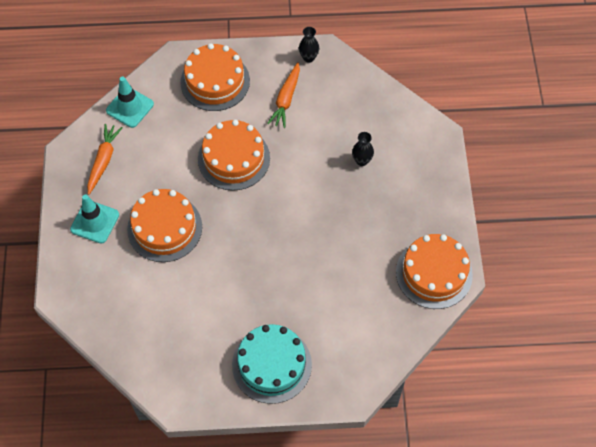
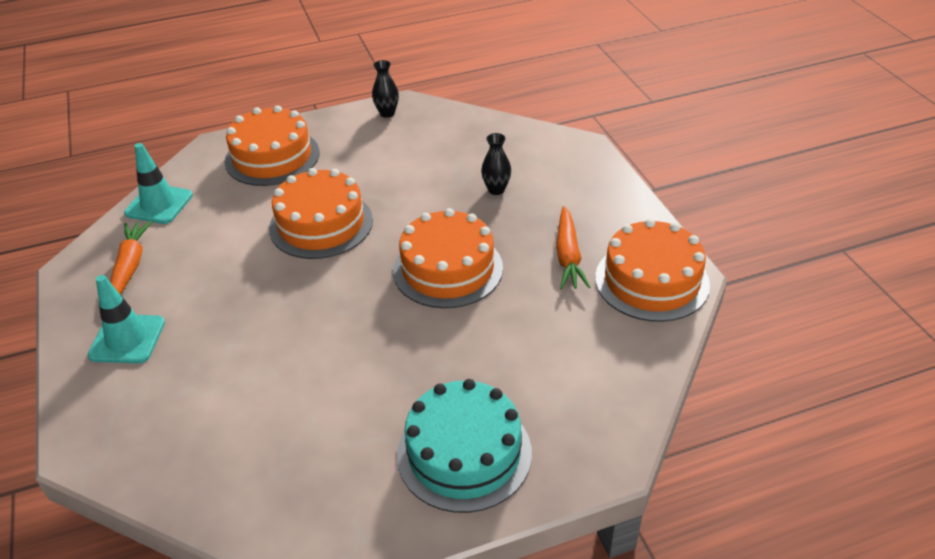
camera: 15 degrees left, 20 degrees down
(164, 228) = (240, 321): orange cake -> orange cake (448, 269)
(286, 99) = (372, 154): orange carrot -> orange carrot (568, 256)

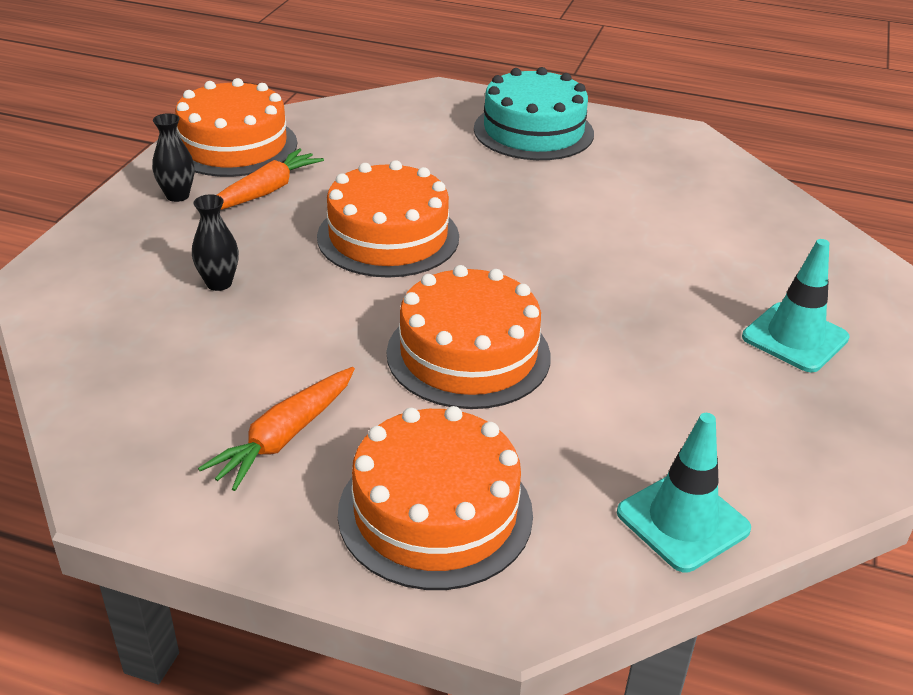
camera: 145 degrees left, 5 degrees down
(130, 266) = (766, 430): orange carrot -> orange carrot (285, 437)
(387, 113) = (164, 491): black vase -> black vase (177, 196)

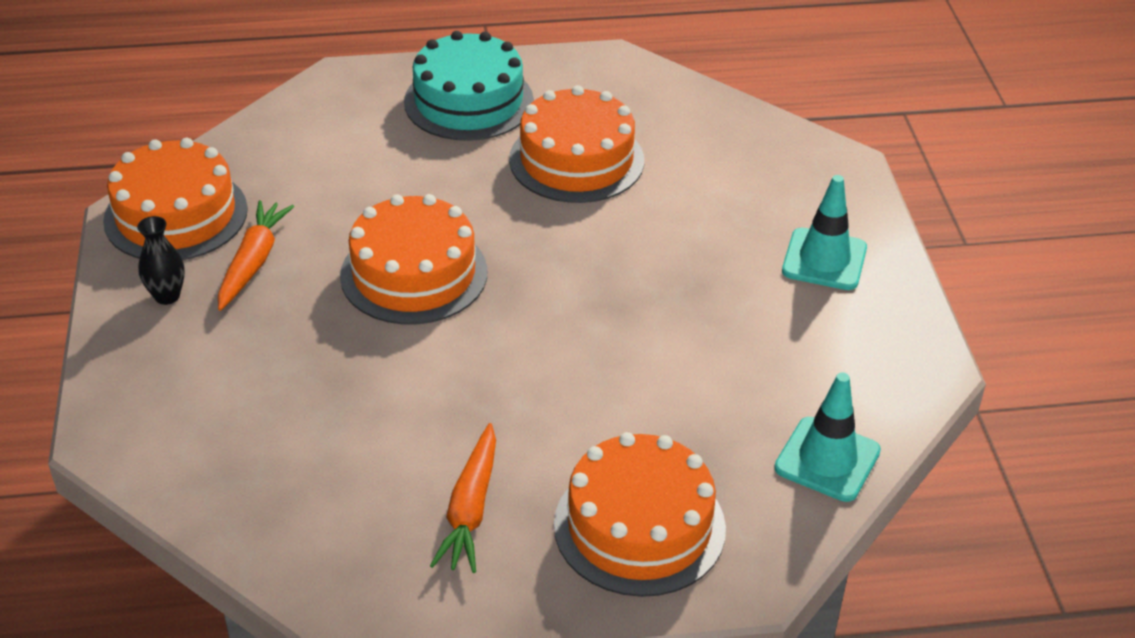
camera: 25 degrees left, 5 degrees up
(219, 283) = (291, 380): black vase -> none
(468, 354) = (570, 372): orange cake -> orange cake (576, 160)

